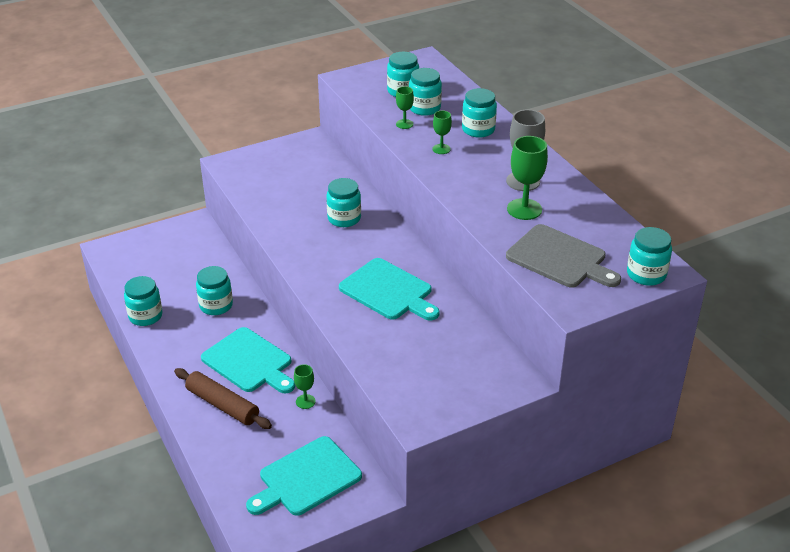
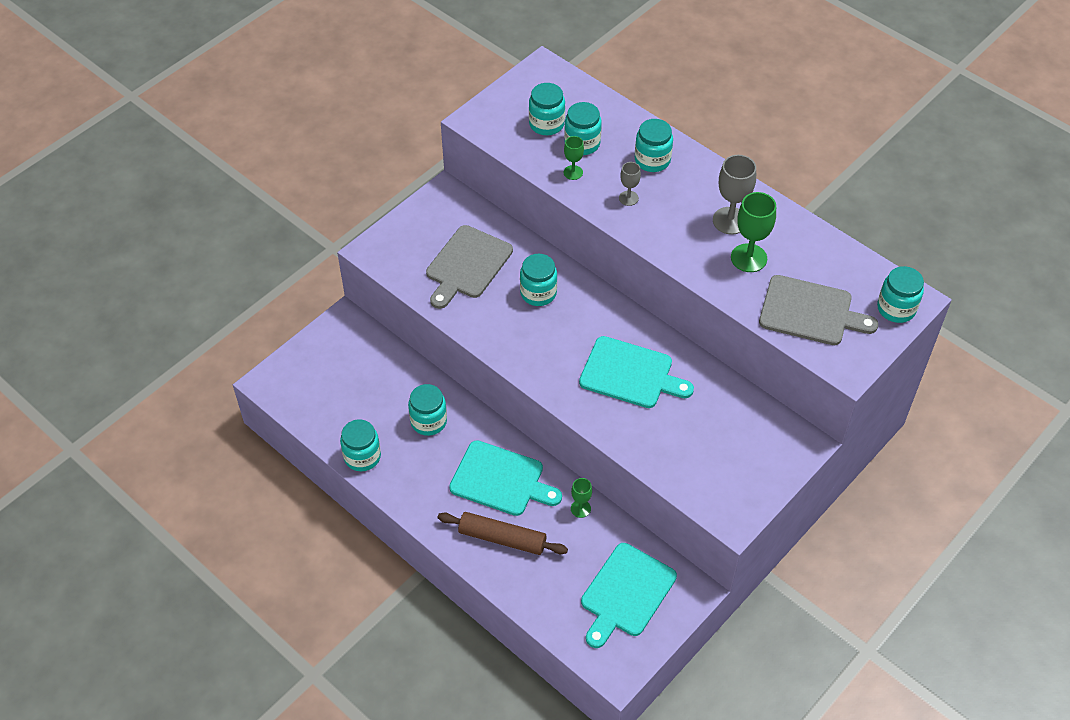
camera: 20 degrees left, 15 degrees up
(297, 188) = (467, 265): none -> grey cutting board
(441, 149) = (628, 198): green goblet -> grey goblet

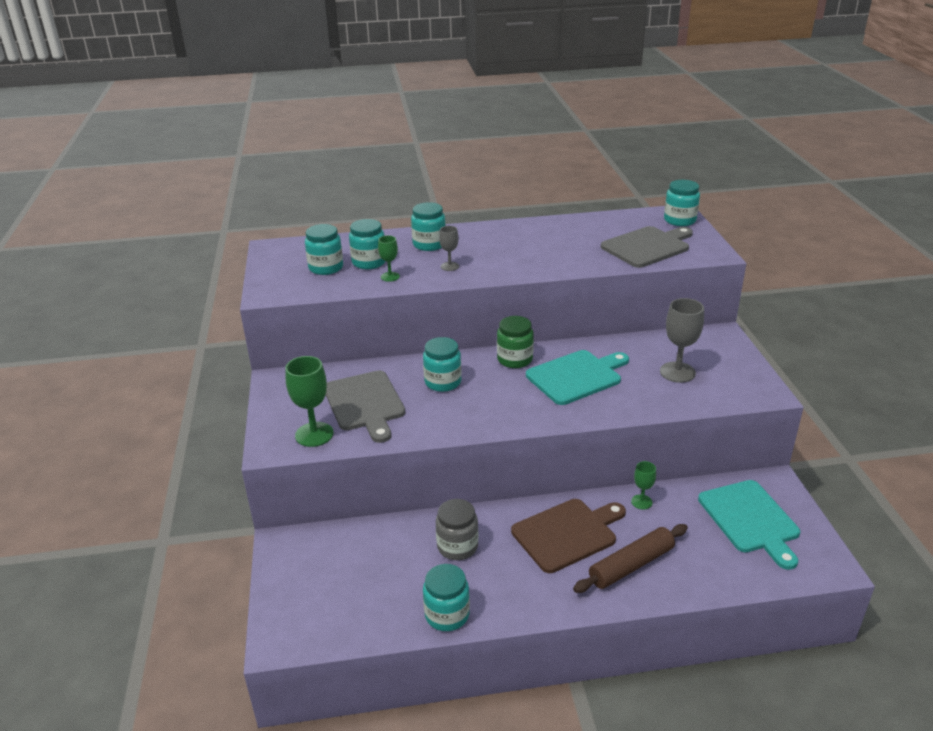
camera: 50 degrees left, 20 degrees down
(428, 421) = (457, 546): turquoise jar -> grey jar
(501, 480) = (567, 533): turquoise cutting board -> brown cutting board
(614, 319) = (514, 359): none -> green jar
(730, 221) = (527, 240): grey goblet -> grey goblet (677, 372)
(748, 258) = (570, 247): green goblet -> green goblet (314, 434)

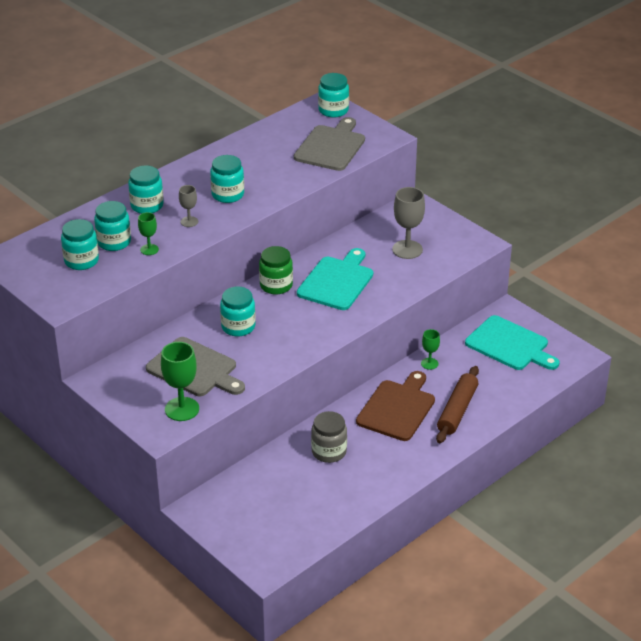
camera: 35 degrees left, 5 degrees up
(447, 615) = (364, 498): turquoise jar -> turquoise jar (228, 195)

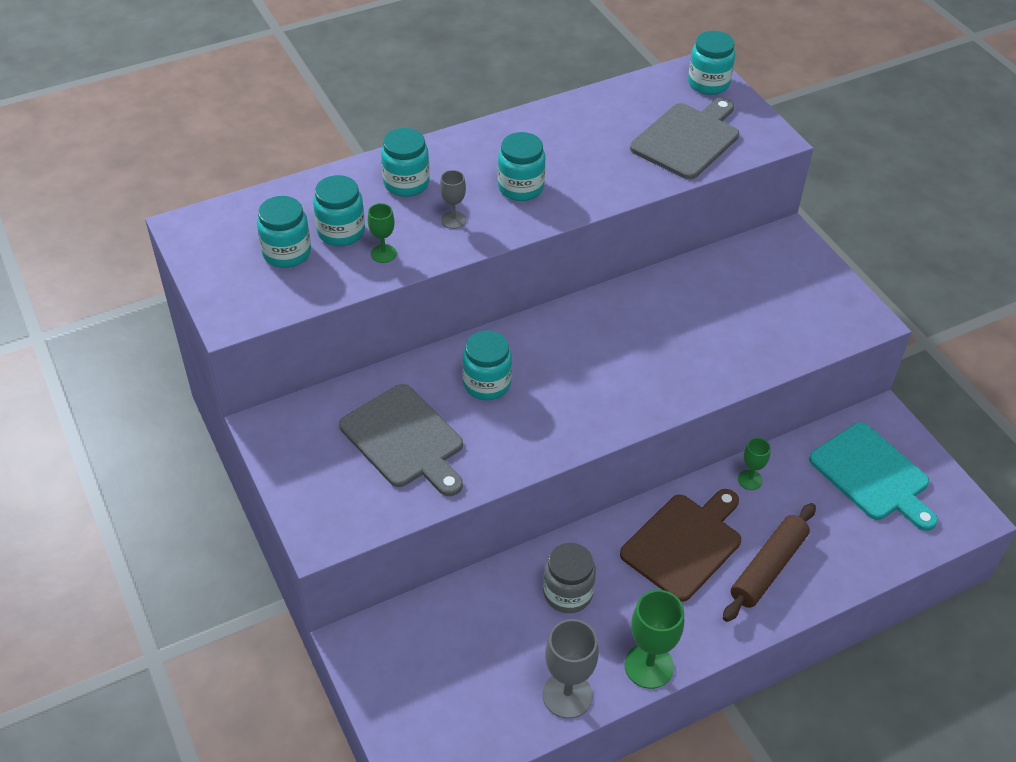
camera: 15 degrees right, 10 degrees up
(182, 409) = (364, 502): green goblet -> green goblet (649, 666)
(276, 285) = (560, 328): green jar -> none
(337, 281) = (645, 340): turquoise cutting board -> none
(407, 249) = (759, 309): grey goblet -> grey goblet (567, 695)

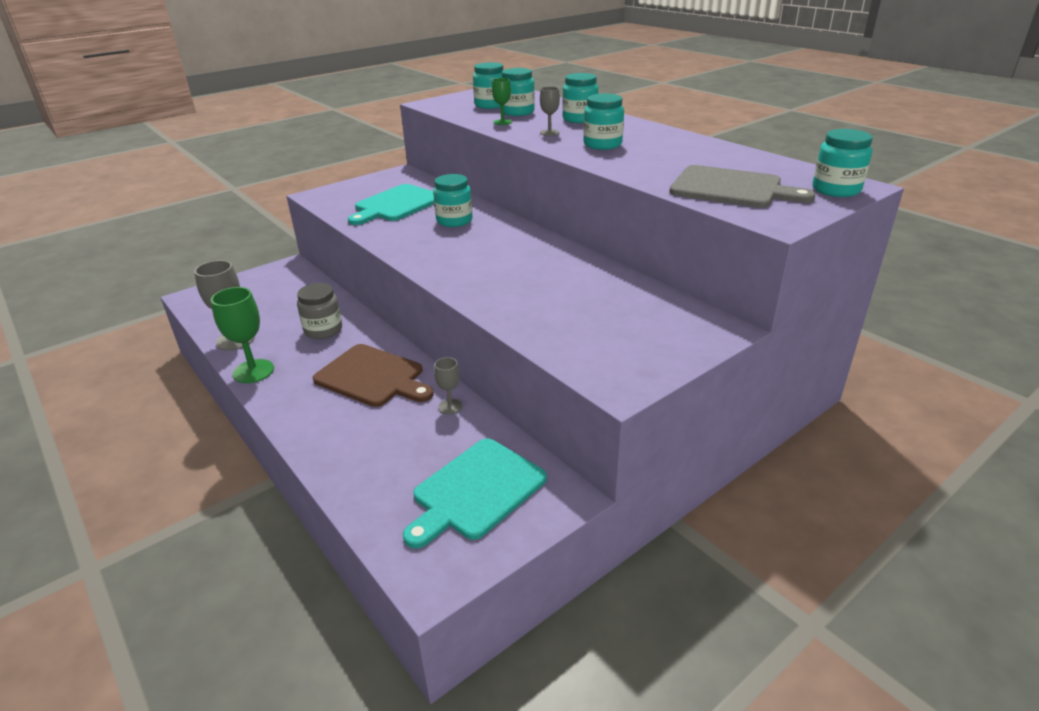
camera: 80 degrees right, 15 degrees down
(405, 439) = (396, 205): grey cutting board -> turquoise cutting board
(750, 480) = (450, 406): green goblet -> grey goblet
(768, 568) = (348, 425): brown rolling pin -> none

